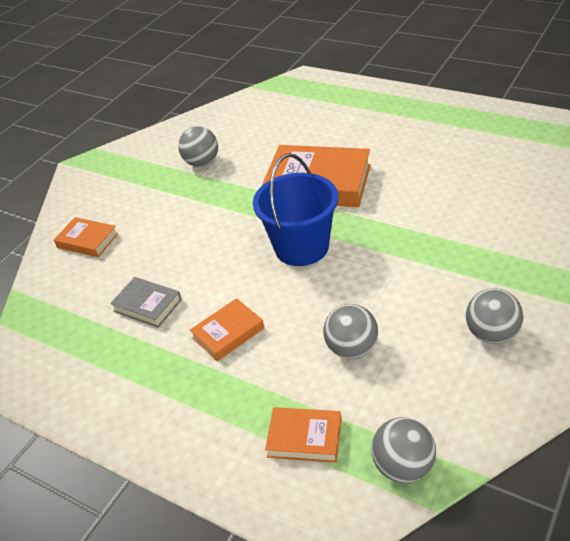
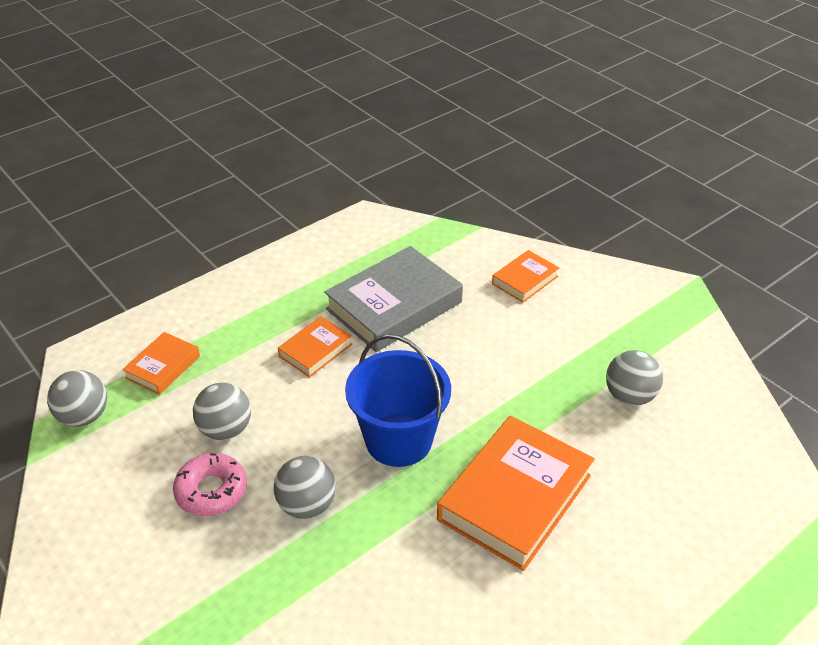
camera: 105 degrees right, 0 degrees up
(147, 305) = (394, 305): grey book -> grey book, size x1.94
(228, 333) = (315, 350): orange book -> orange book turned 60 degrees clockwise
(416, 326) = (211, 491): none -> pink donut
(491, 334) = (150, 548): grey ball -> grey ball (307, 505)

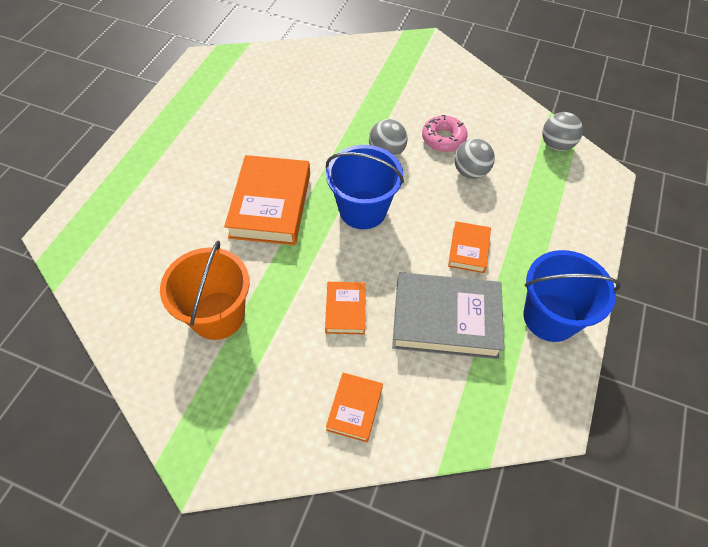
camera: 150 degrees right, 15 degrees up
(163, 367) = (551, 192): orange book -> orange book (345, 310)
(298, 272) = (550, 317): none -> blue bucket
(394, 305) = (446, 319): grey book -> grey book turned 75 degrees clockwise
(629, 396) = (217, 315): grey ball -> orange bucket

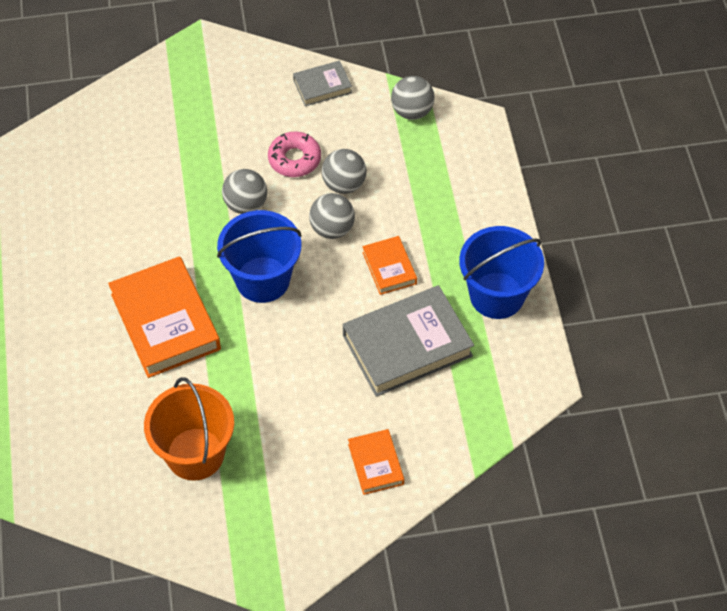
camera: 30 degrees left, 0 degrees up
(345, 310) = (311, 385): orange book -> none
(441, 199) = (332, 228): none -> grey ball
(496, 100) = (322, 86): none -> grey book

